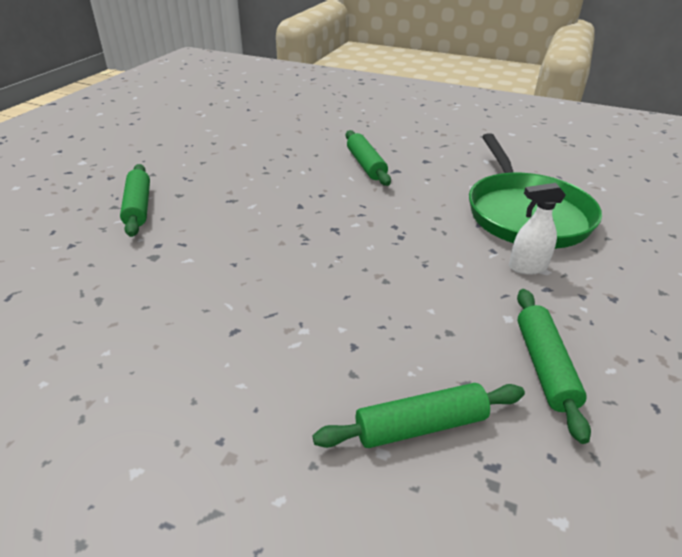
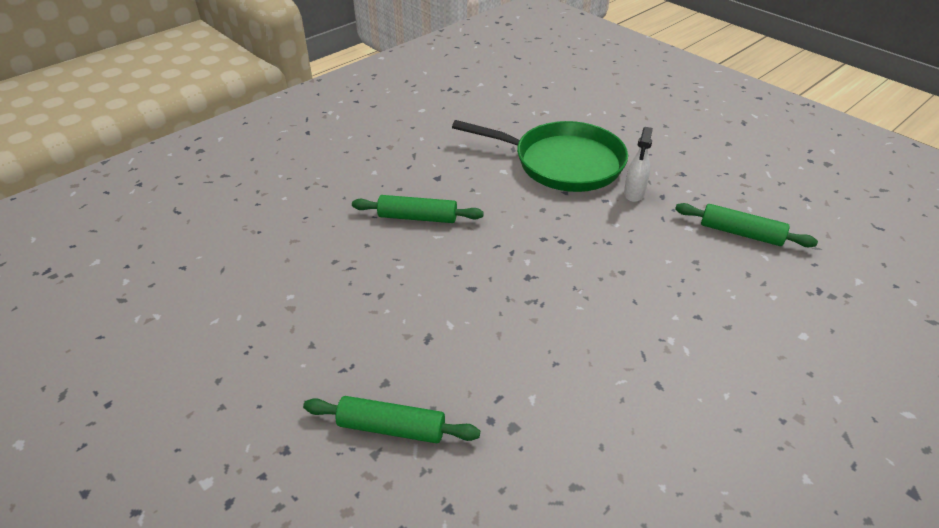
camera: 65 degrees left, 5 degrees up
(420, 425) = (783, 309): green rolling pin -> none

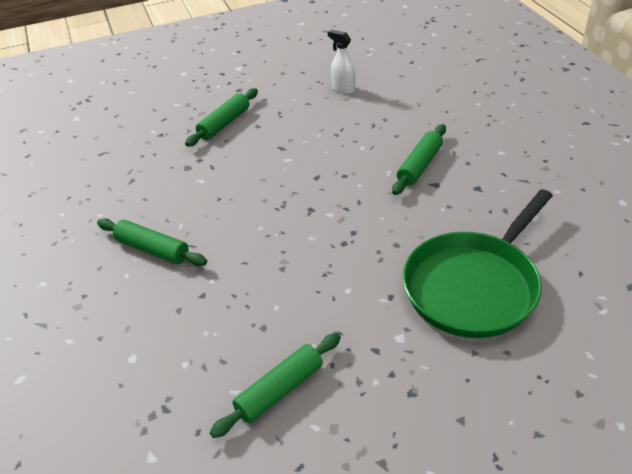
camera: 115 degrees right, 0 degrees up
(634, 194) = (391, 326): white spray bottle -> white spray bottle (343, 89)
(675, 389) = (152, 249): none -> green rolling pin

